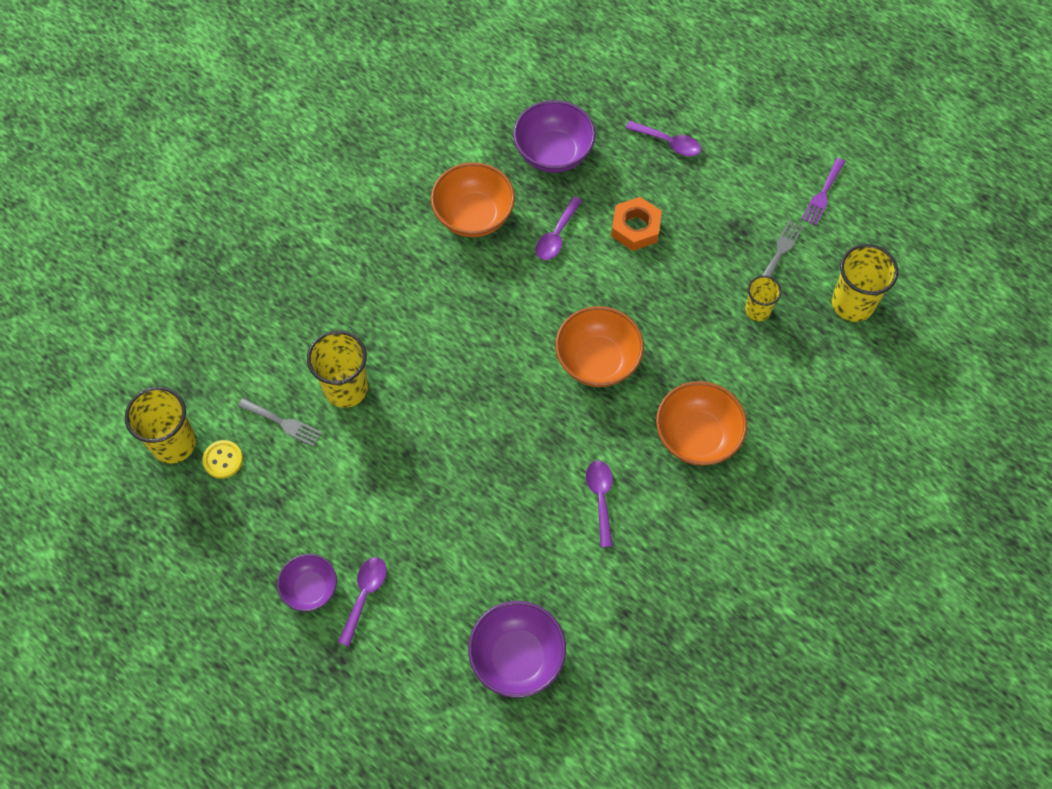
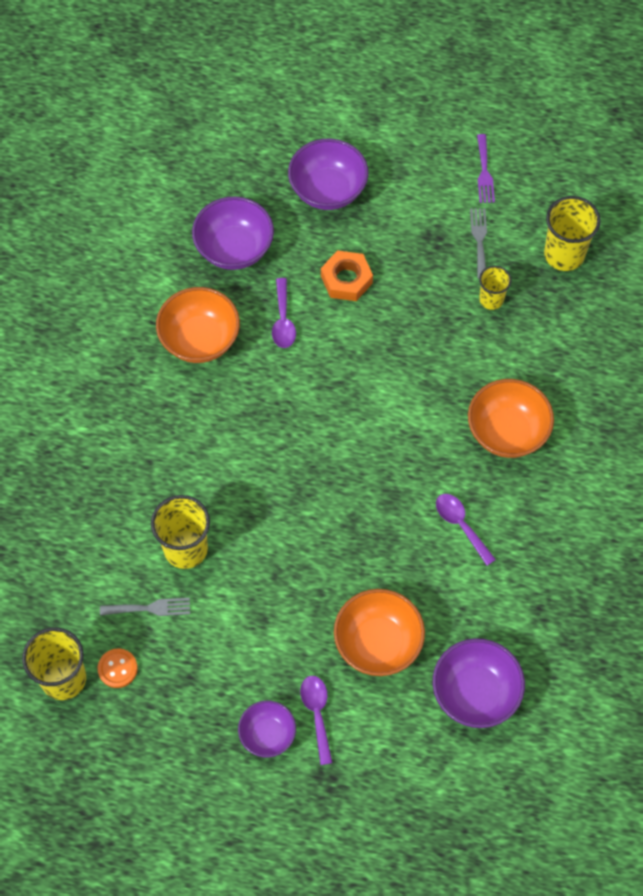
camera: 30 degrees left, 0 degrees up
(223, 460) = (117, 668): yellow button -> orange button
(597, 361) = (386, 411): orange bowl -> orange bowl (378, 643)
(668, 142) = (328, 190): purple spoon -> purple bowl

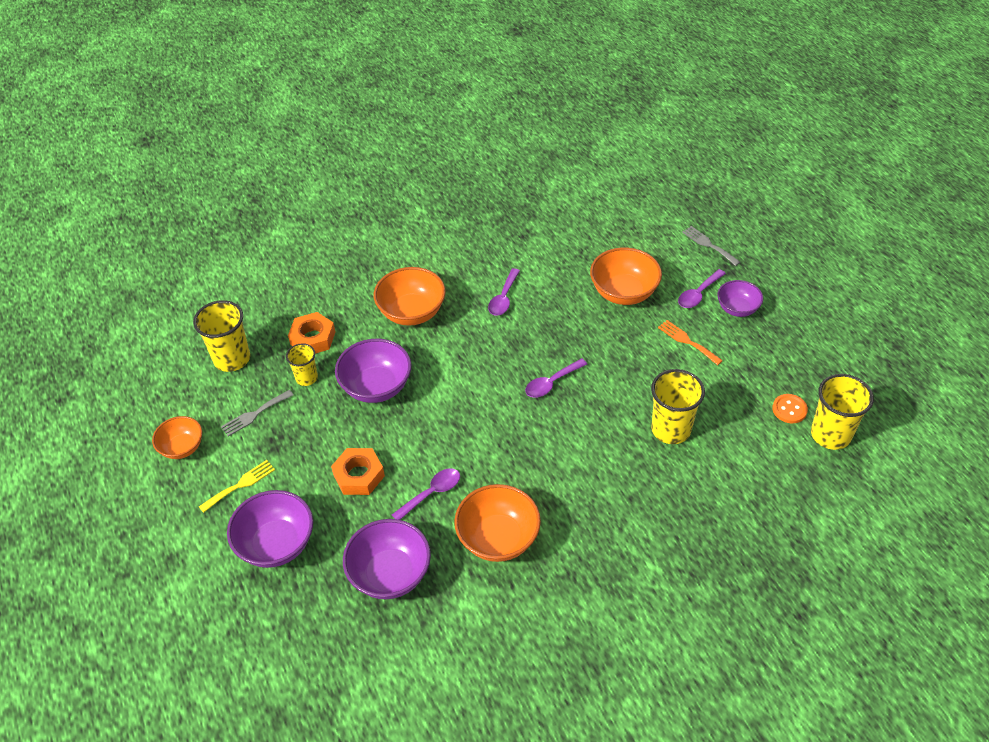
camera: 125 degrees left, 15 degrees down
(150, 608) = (732, 420): grey fork -> grey fork (709, 245)
(268, 649) = (687, 341): none -> orange fork
(319, 491) = (551, 383): none -> purple spoon
(408, 194) = (240, 485): none -> yellow fork
(475, 693) = (605, 235): purple bowl -> purple bowl (376, 387)
(484, 172) = (182, 447): purple fork -> orange bowl
(539, 330) = (313, 338): none -> orange nut

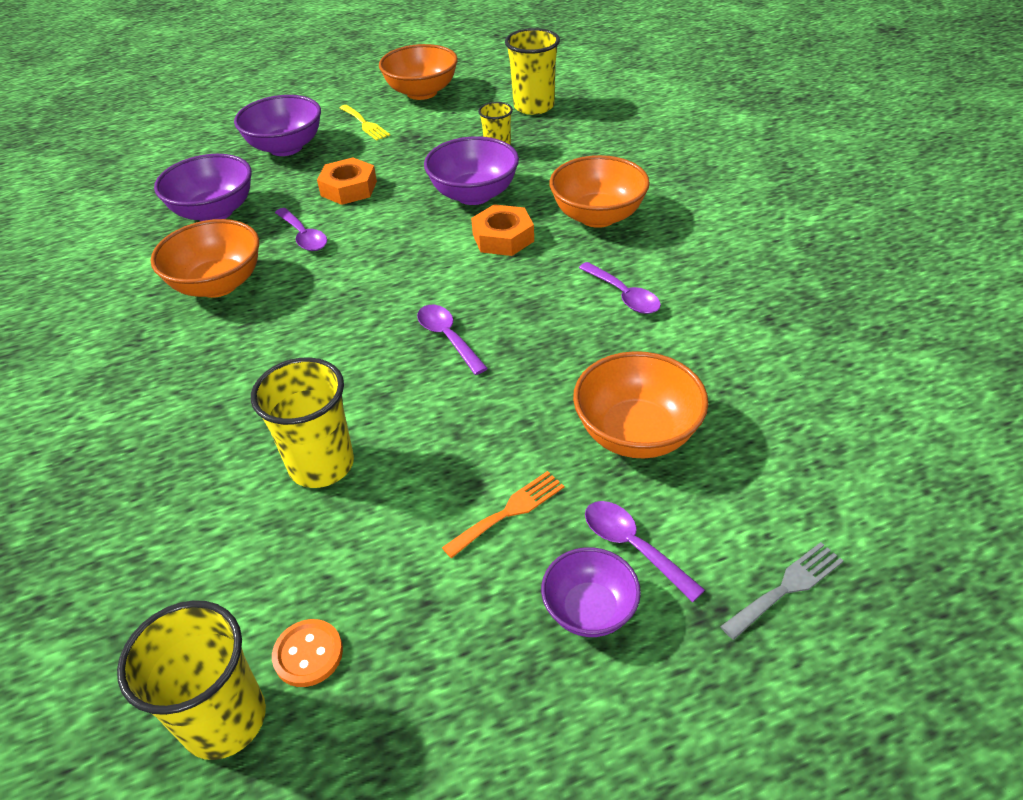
camera: 95 degrees right, 5 degrees down
(182, 447) = (422, 92): orange bowl -> orange bowl, size x1.59
(254, 414) = (453, 124): grey fork -> none
(313, 338) = (559, 150): orange nut -> orange nut (503, 238)
(503, 298) = (624, 295): purple spoon -> purple spoon turned 150 degrees counterclockwise

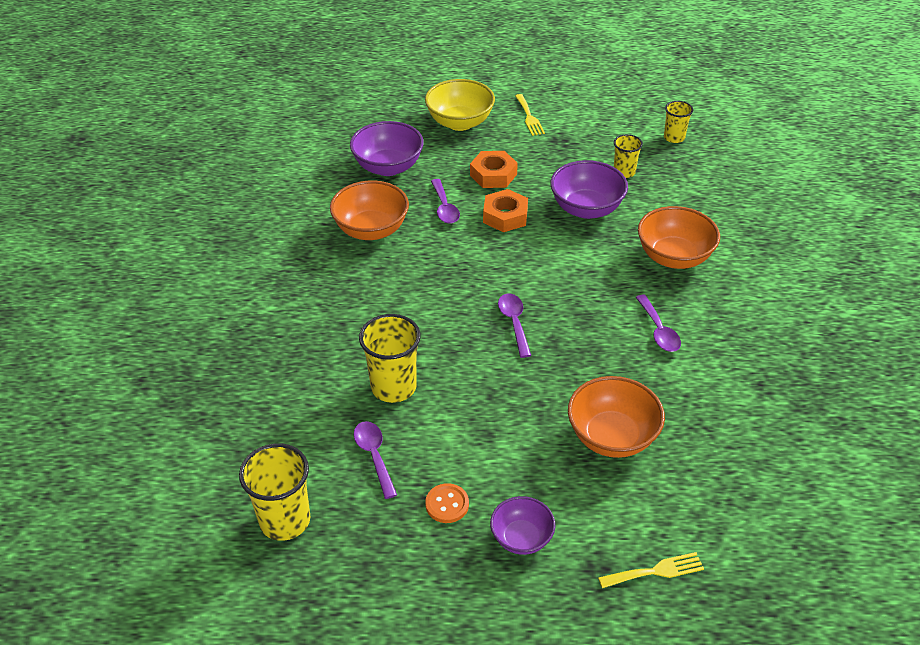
camera: 20 degrees right, 0 degrees up
(286, 147) = (460, 122): purple bowl -> yellow bowl
(308, 654) = (343, 502): orange button -> orange button (447, 504)
(422, 92) = (587, 98): orange bowl -> none
(503, 238) = (591, 254): orange nut -> orange nut (505, 216)
(509, 511) = (500, 459): orange fork -> none
(534, 106) = (674, 137): yellow cup -> yellow cup, size x0.59
(633, 547) = (569, 510): purple spoon -> purple spoon (374, 456)
(786, 587) = (655, 571): grey fork -> yellow fork

